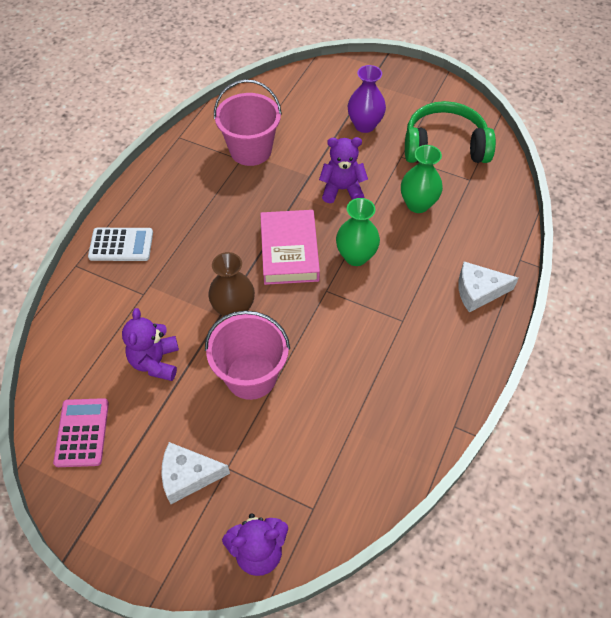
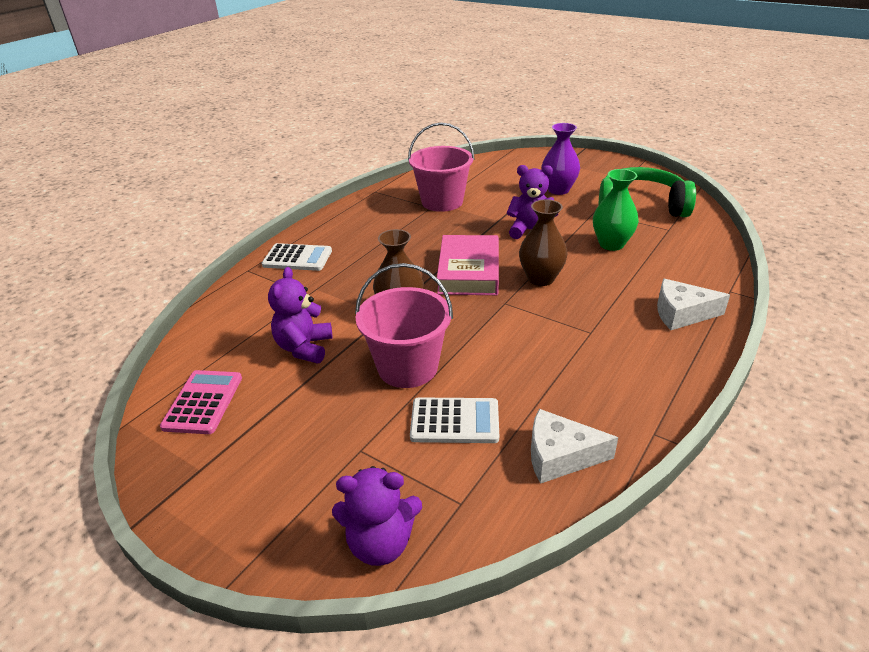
camera: 10 degrees right, 20 degrees down
(188, 476) = (311, 453): white cheese -> white cheese (560, 456)
(298, 430) = (455, 421): none -> white calculator
(356, 256) = (541, 278): green vase -> brown vase

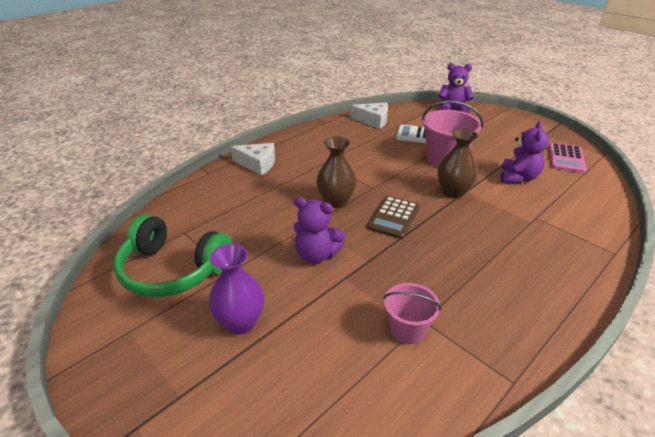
camera: 170 degrees left, 0 degrees up
(297, 258) = (569, 260): white calculator -> none
(442, 202) = (407, 329): pink bucket -> pink bucket, size x0.61
(469, 271) = (393, 217): pink book -> brown calculator
(611, 244) = (252, 224): green vase -> none

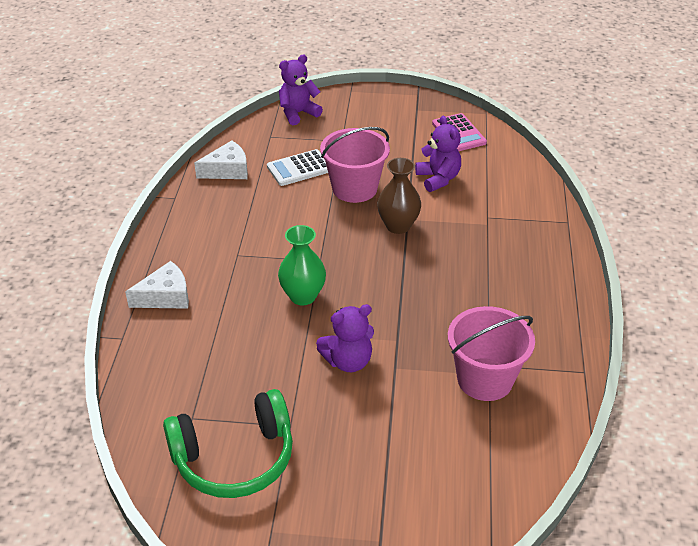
camera: 40 degrees left, 5 degrees up
(240, 322) = (356, 459): purple vase -> none
(336, 201) = (303, 296): brown vase -> green vase
(393, 217) = (374, 283): brown calculator -> none
(407, 329) = (485, 379): pink bucket -> pink bucket, size x1.64

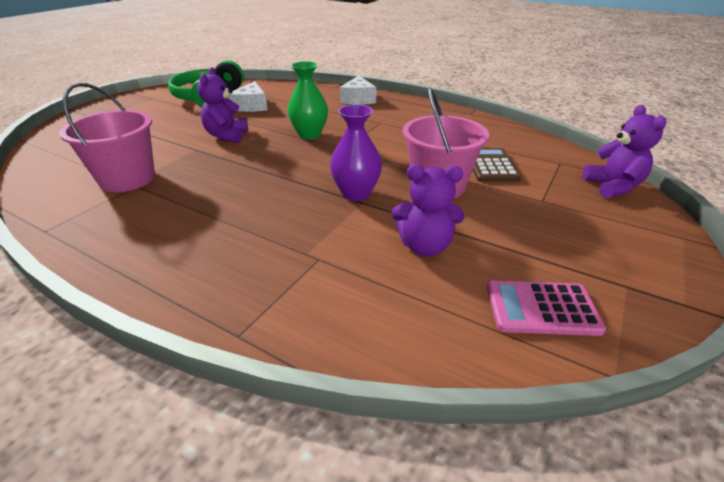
camera: 115 degrees right, 5 degrees down
(227, 170) = (502, 136): white cheese -> white cheese (251, 106)
(299, 168) = (491, 166): white calculator -> brown calculator
(398, 226) = (356, 193): brown vase -> purple vase

